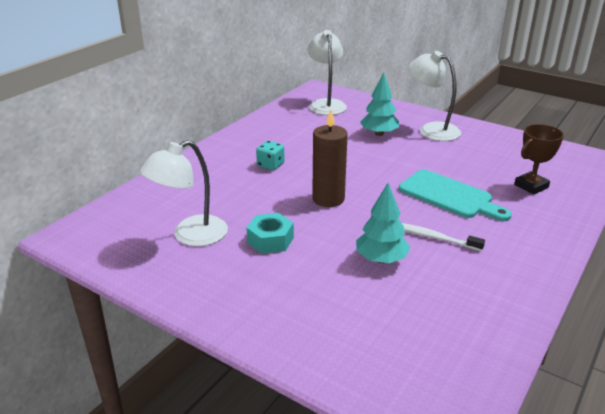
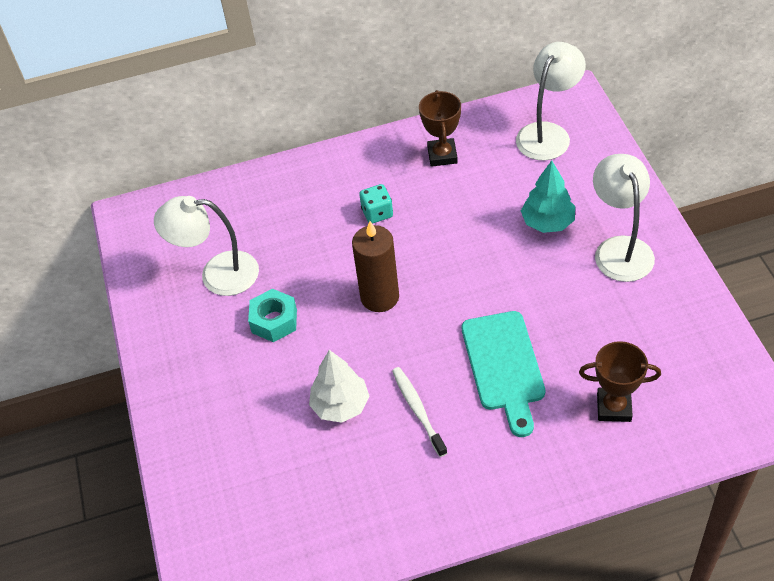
camera: 45 degrees right, 20 degrees up
(277, 130) = (442, 155): none -> brown trophy
(381, 259) = (340, 405): turquoise tree -> white tree

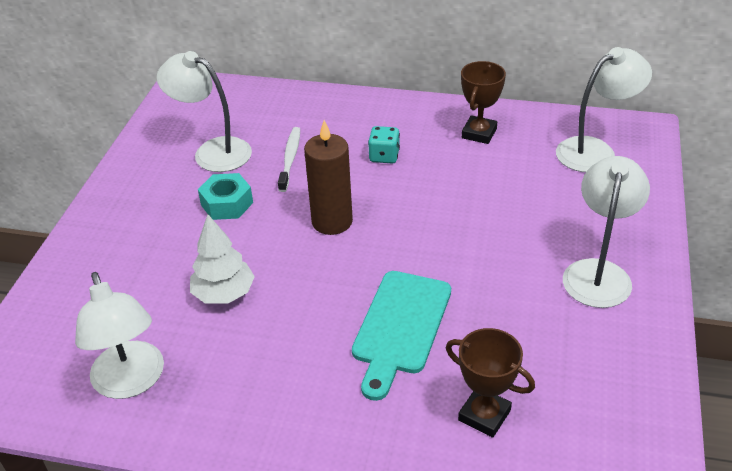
camera: 25 degrees right, 10 degrees down
(326, 517) = (131, 382): none -> white lamp
(418, 410) = (288, 329): white toothbrush -> white toothbrush (290, 158)
(547, 222) = (539, 222): turquoise tree -> none

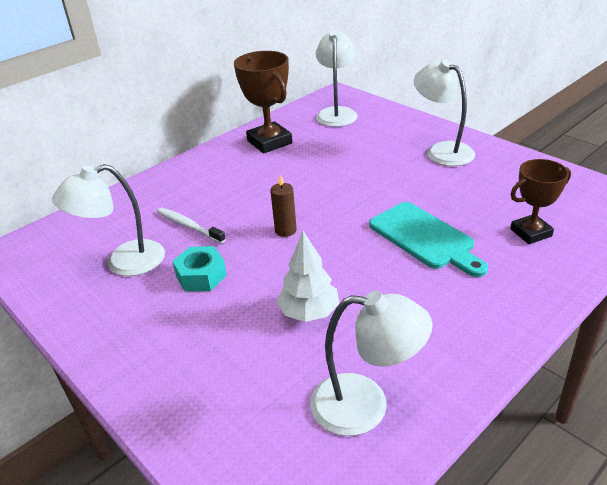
camera: 55 degrees left, 5 degrees down
(332, 221) = (285, 230): brown candle -> brown candle, size x0.60
(384, 156) = (243, 184): turquoise dice -> none
(479, 133) = (269, 142): brown trophy -> brown trophy, size x1.52

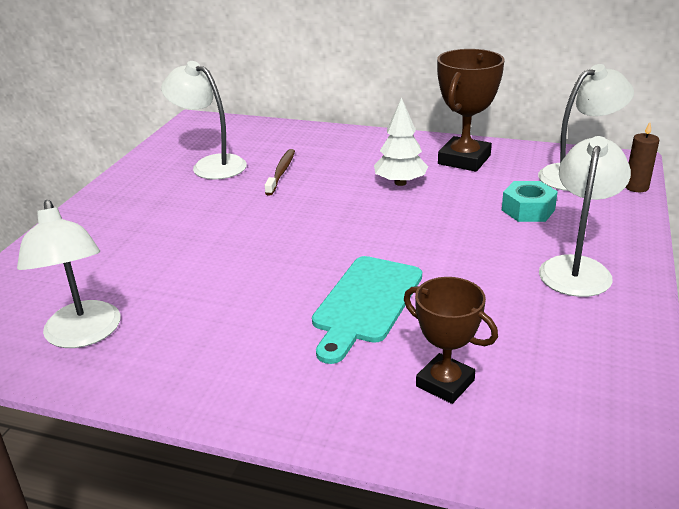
camera: 60 degrees right, 5 degrees down
(189, 226) = (281, 172): white toothbrush -> brown toothbrush
(201, 276) = (214, 202): turquoise nut -> turquoise nut (528, 210)
(285, 230) = (312, 218): brown candle -> brown candle (636, 187)
(309, 312) = (194, 269): white tree -> white tree (400, 183)

